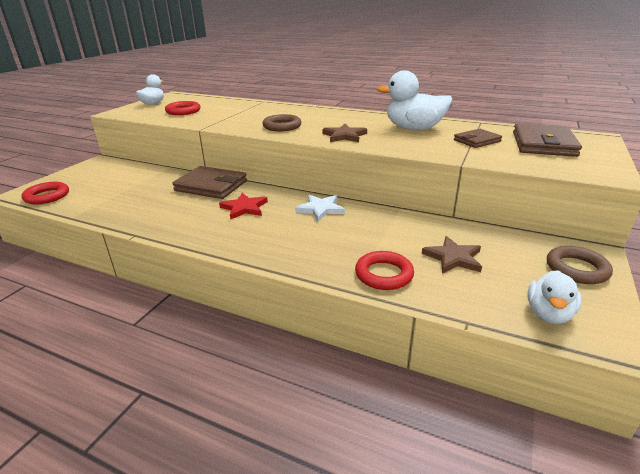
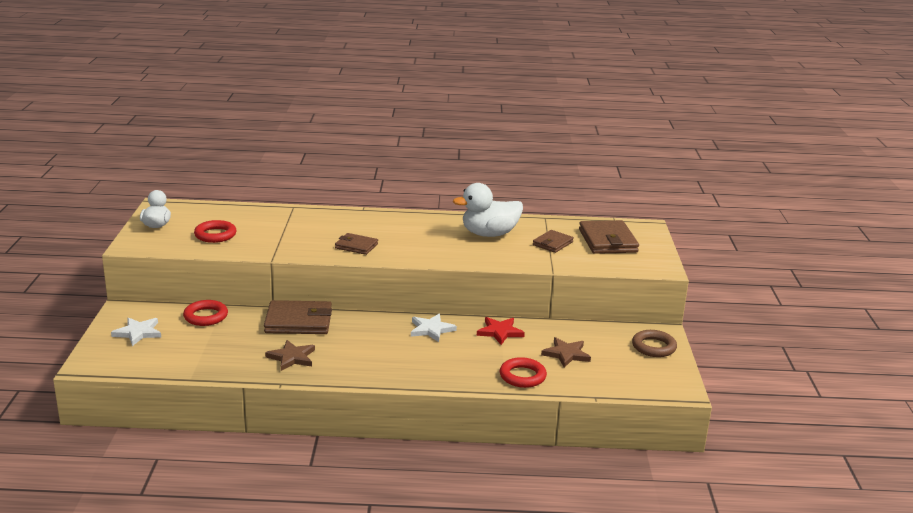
camera: 25 degrees left, 5 degrees down
(47, 196) = (126, 362): red ring -> red ring (206, 316)
(86, 177) = (138, 333): none -> white star
(244, 208) = (358, 340): red star -> red star (500, 332)
(282, 126) = (356, 246): brown ring -> brown wallet
(344, 136) = (431, 252): brown star -> brown star (292, 357)
(548, 314) = (643, 381): white duck -> none

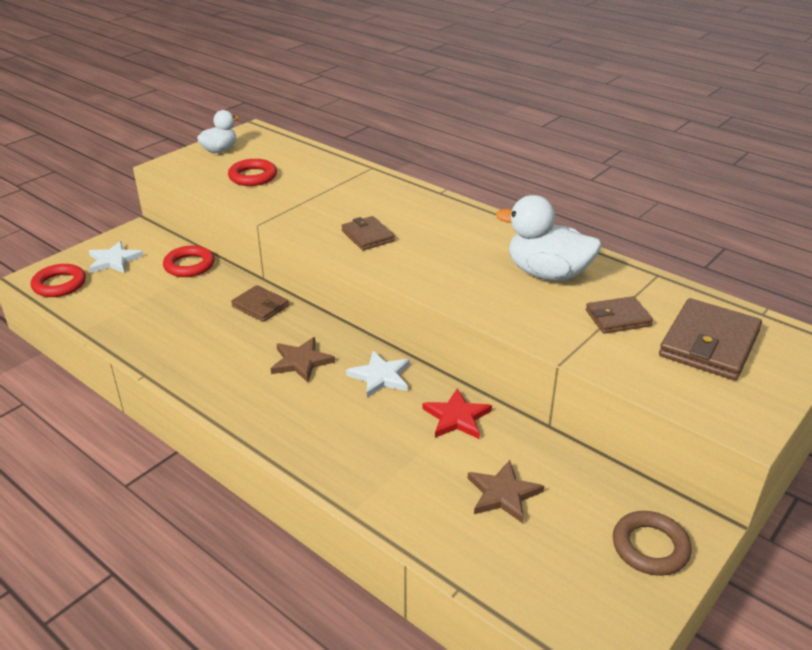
camera: 40 degrees right, 10 degrees up
(292, 357) = (196, 348): brown star -> brown star (301, 361)
(298, 321) = (260, 306): brown wallet -> brown wallet, size x0.59
(522, 376) = (403, 499): red ring -> red ring (59, 284)

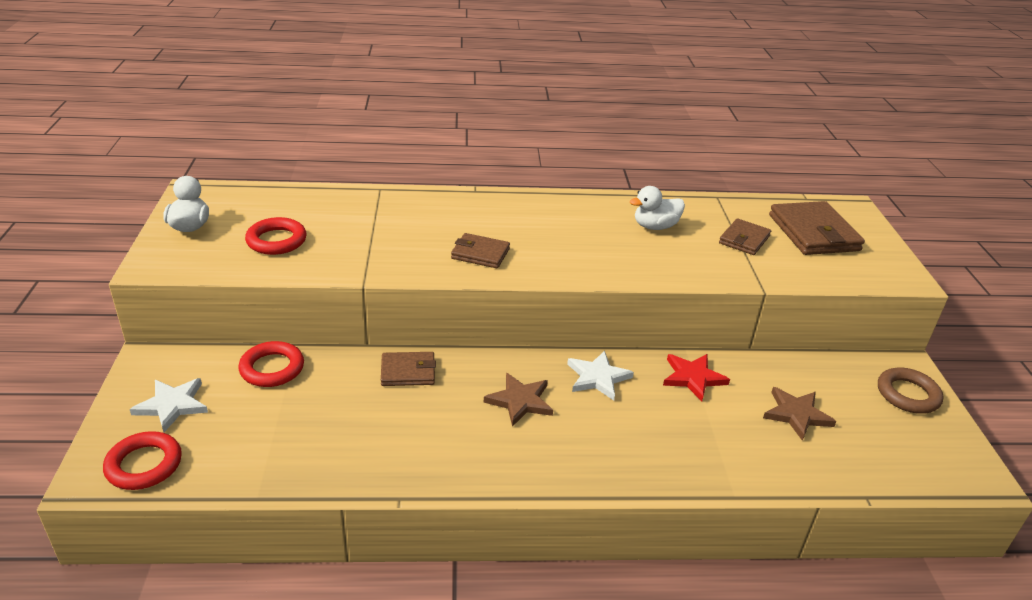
camera: 45 degrees left, 0 degrees up
(547, 274) = (655, 226): white duck -> white duck, size x0.61

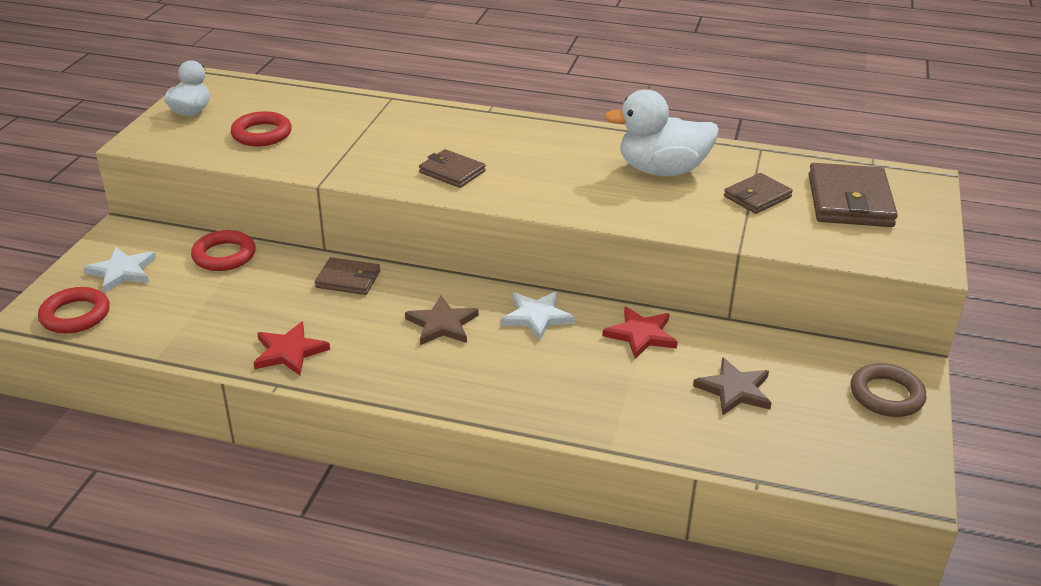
camera: 20 degrees right, 0 degrees up
(392, 459) = (289, 352): none -> red star
(655, 226) = (662, 170): white duck -> white duck, size x1.64

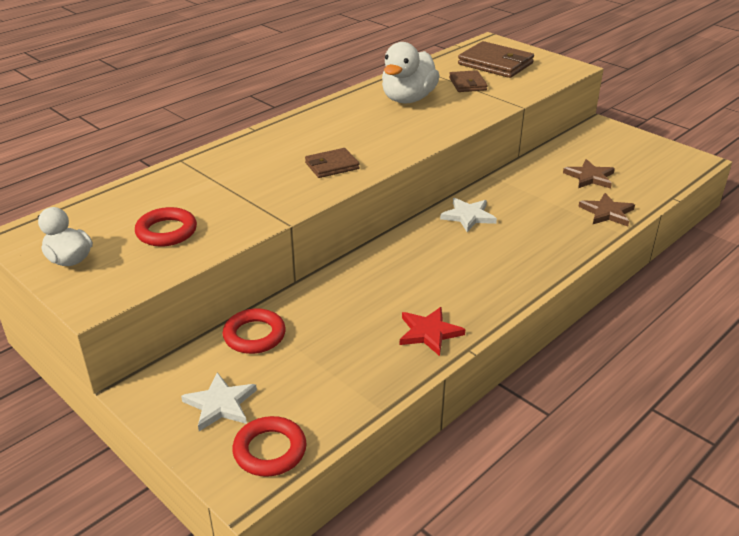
camera: 60 degrees left, 0 degrees up
(348, 279) = (353, 280): brown wallet -> none
(442, 324) = (447, 255): brown star -> brown star (607, 213)
(641, 335) = (516, 187): red star -> none
(886, 395) = (620, 139): brown ring -> none

